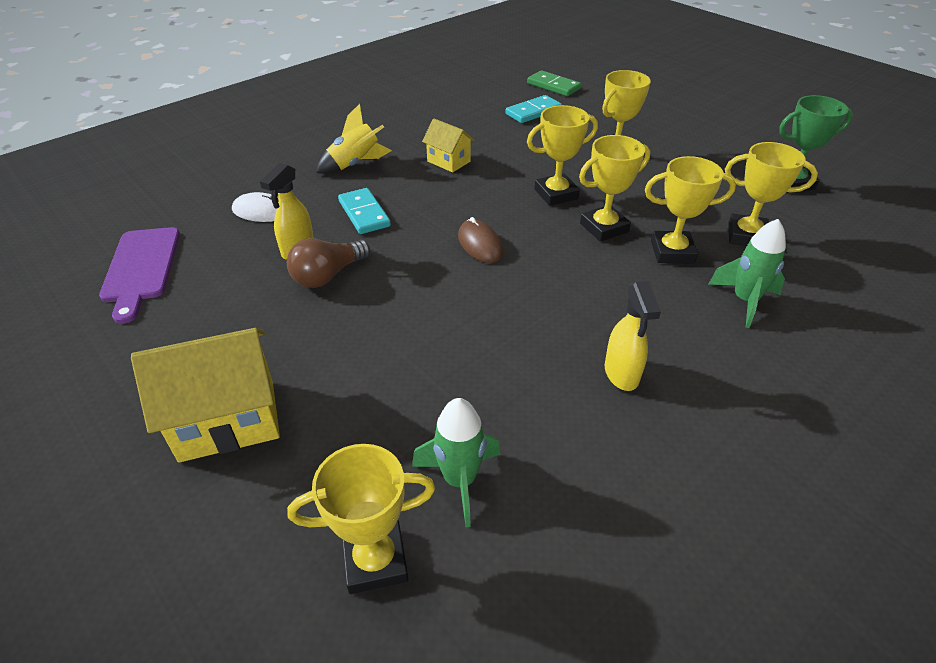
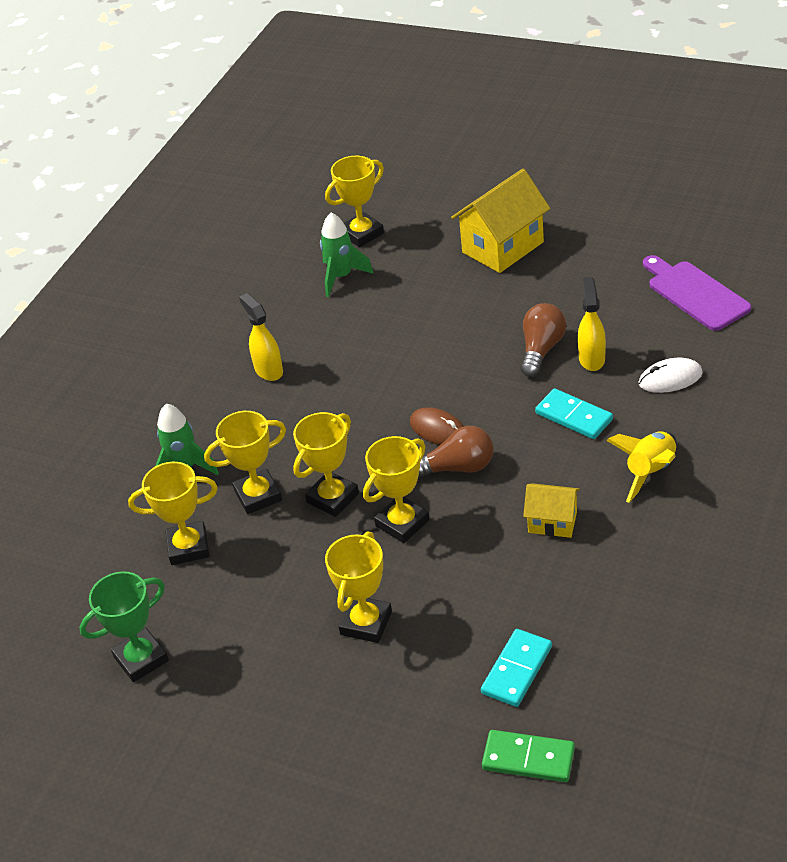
camera: 160 degrees right, 0 degrees up
(487, 213) = (457, 467): none -> brown light bulb

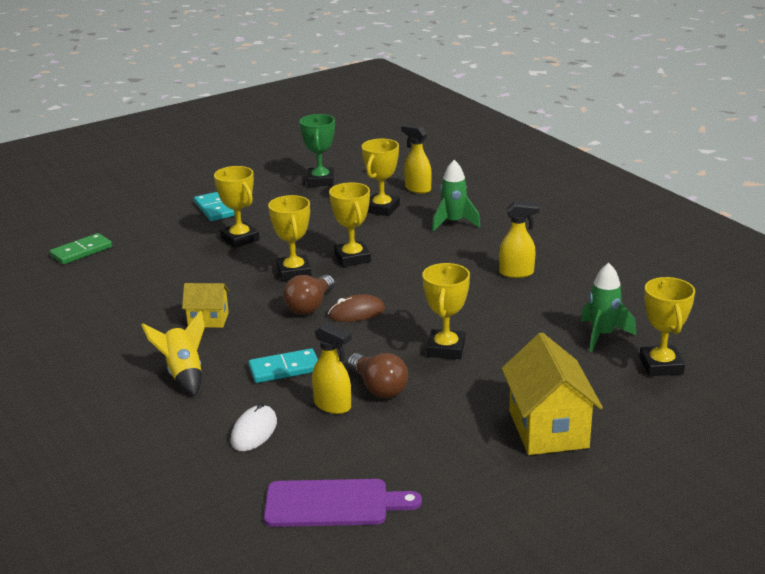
camera: 120 degrees right, 15 degrees down
(107, 548) = (417, 189): none -> yellow spray bottle
(258, 495) = (392, 237): yellow trophy -> yellow trophy (446, 349)
(517, 670) = (133, 268): turquoise domino -> turquoise domino (214, 209)
(552, 522) = (208, 320): yellow house -> yellow house turned 45 degrees clockwise

